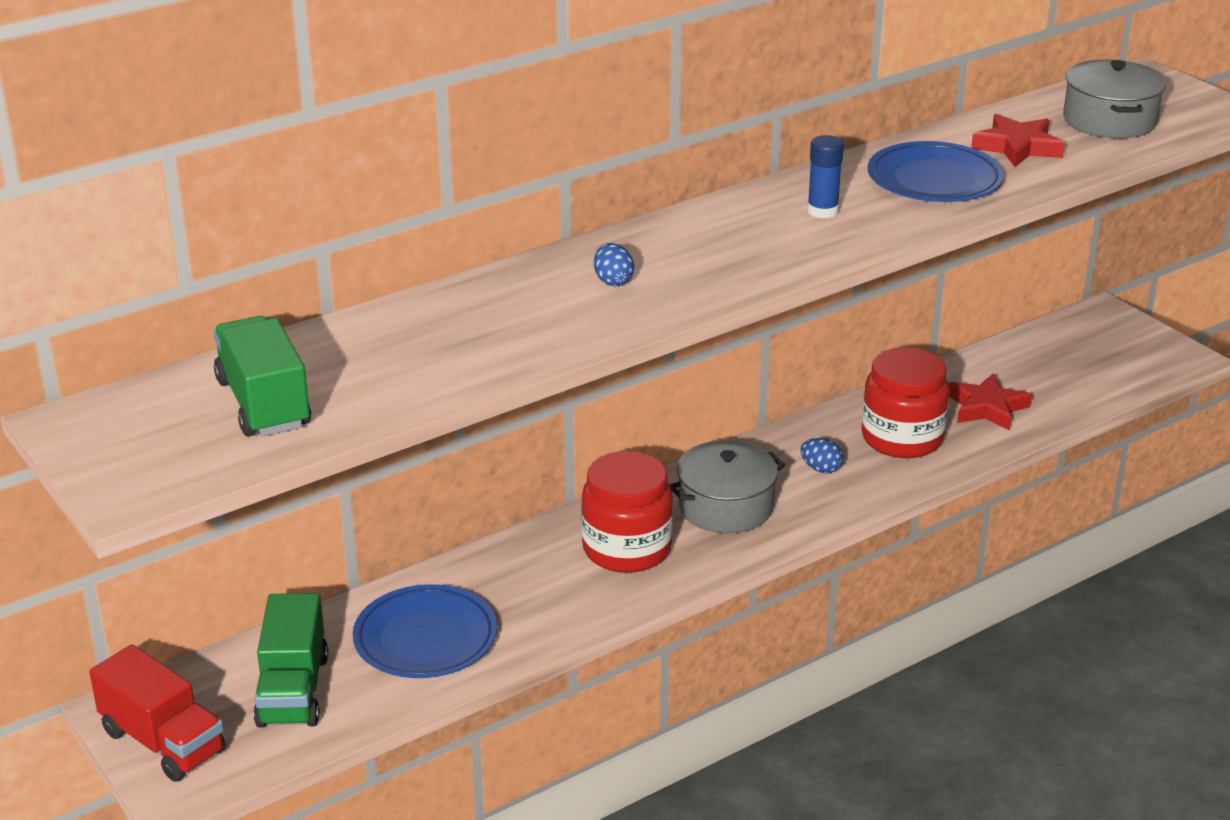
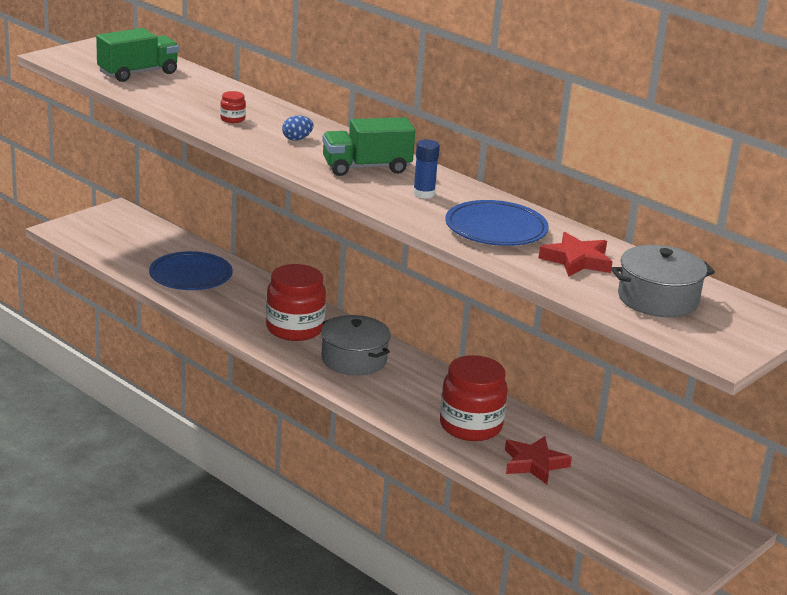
camera: 75 degrees right, 5 degrees down
(163, 742) = (95, 221): red truck -> none
(293, 690) = (140, 247): green truck -> green truck (366, 167)
(518, 327) = (232, 119): none -> red jar
(821, 469) = (414, 393): blue egg -> none

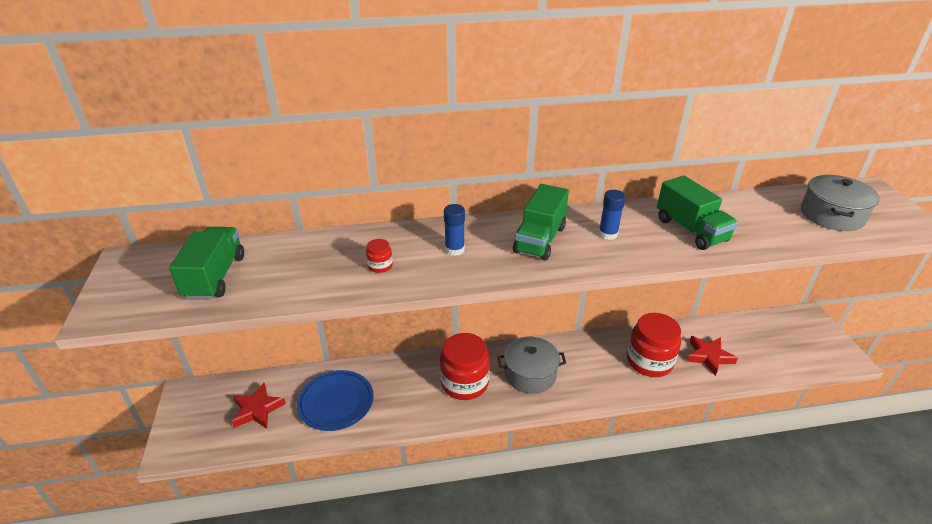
camera: 50 degrees left, 10 degrees up
(297, 139) = (454, 249): blue egg -> blue glue stick
(496, 229) = (690, 230): blue plate -> green truck
(576, 260) = (758, 220): red star -> red star (257, 409)

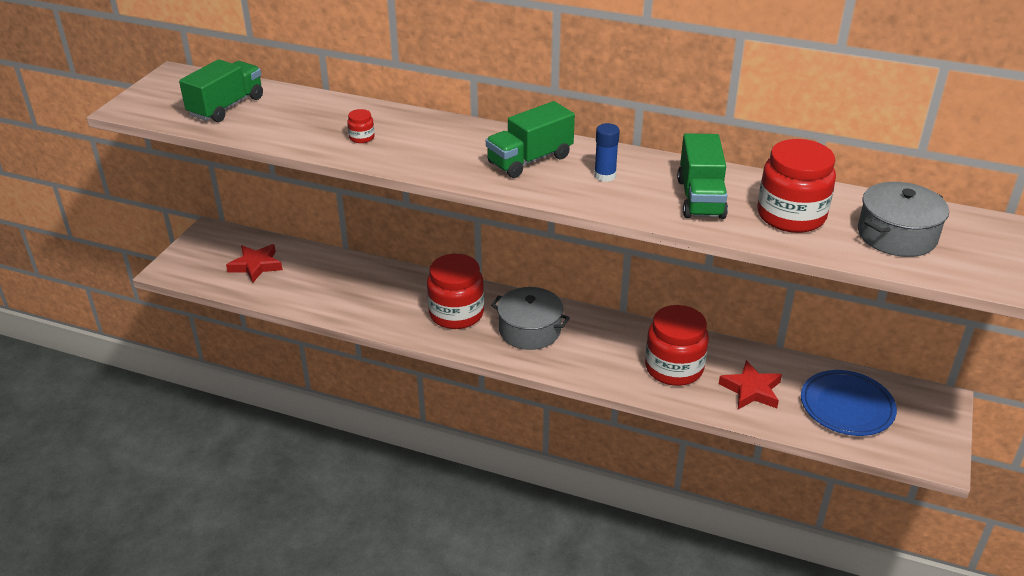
camera: 30 degrees right, 0 degrees up
(336, 403) = (325, 285): blue plate -> blue plate (846, 407)
(454, 249) = (440, 144): blue glue stick -> none
(759, 223) = (791, 216): none -> red jar

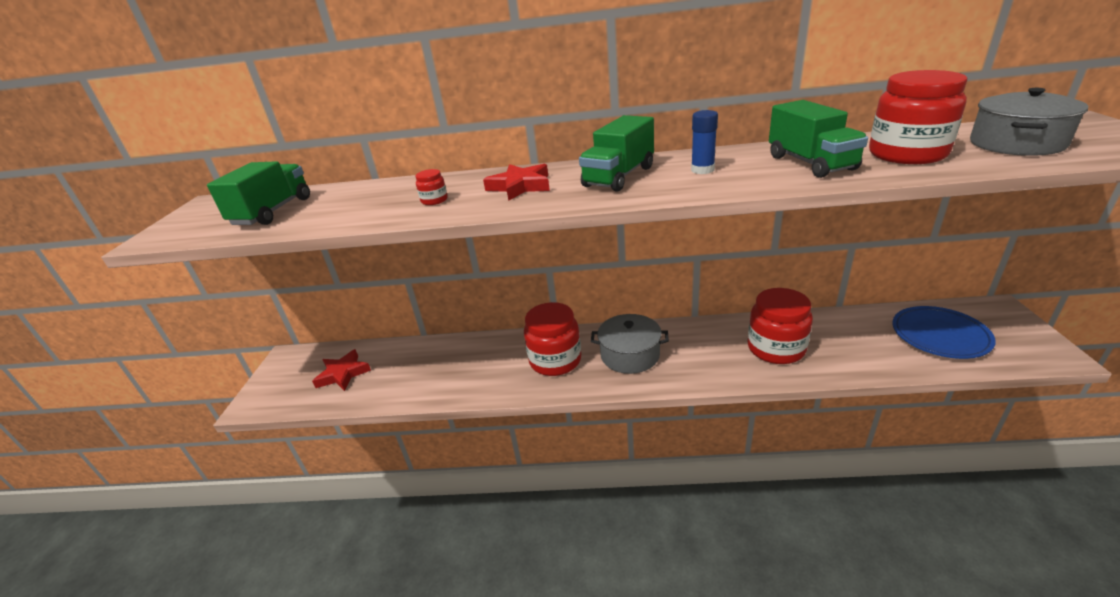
camera: 15 degrees left, 5 degrees down
(751, 390) = (854, 346): red star -> red star (520, 186)

